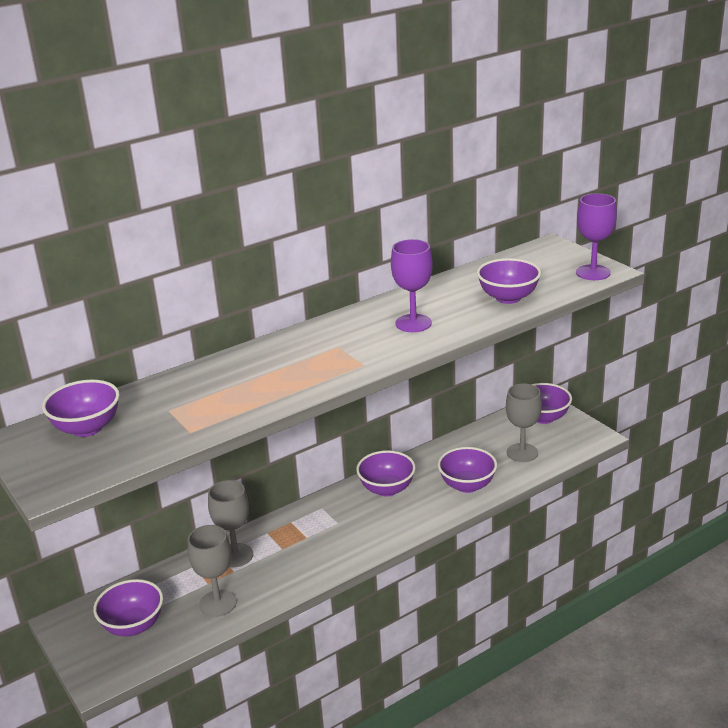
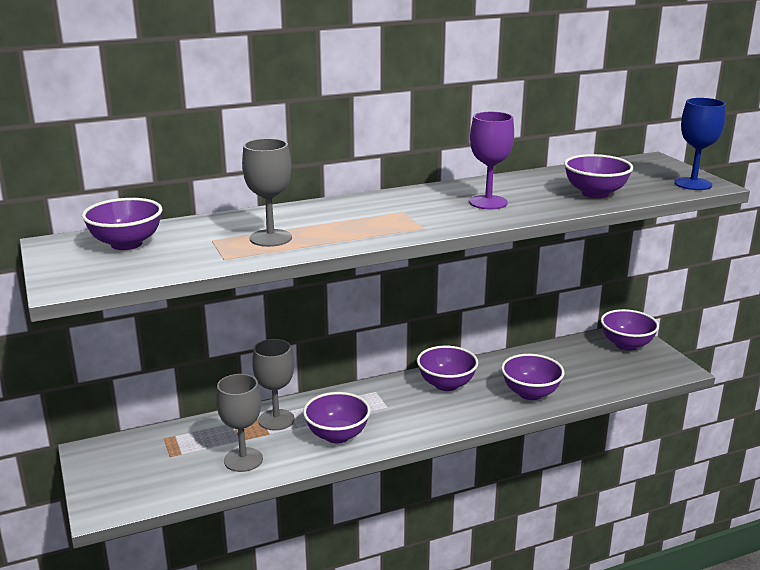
camera: 10 degrees right, 5 degrees down
(133, 626) = (154, 466): purple bowl -> purple bowl (337, 435)
(522, 453) = (596, 372): grey goblet -> grey goblet (270, 238)
(593, 272) = (693, 184): purple goblet -> blue goblet

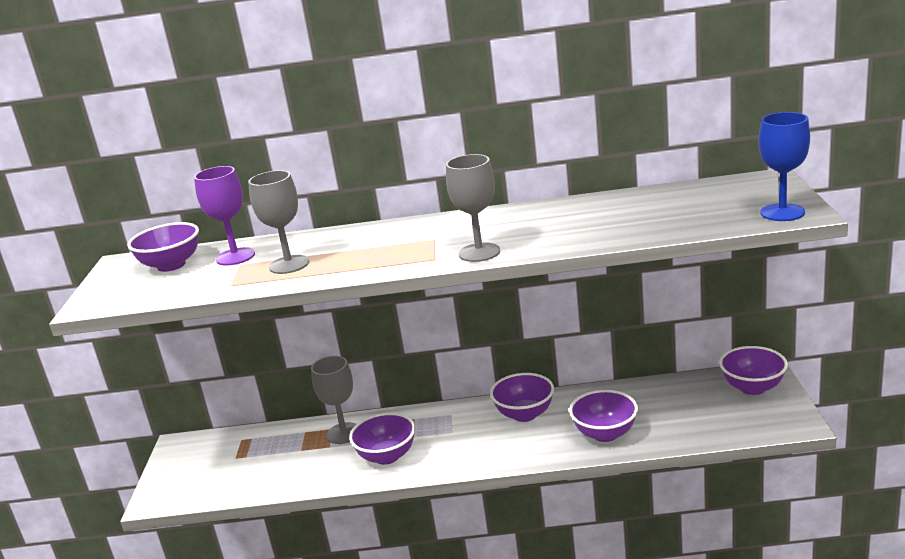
camera: 25 degrees right, 0 degrees up
(243, 460) = (291, 469): grey goblet -> grey goblet (479, 252)
(488, 202) = (528, 231): purple goblet -> purple goblet (235, 257)
(595, 193) = (653, 223): purple bowl -> none

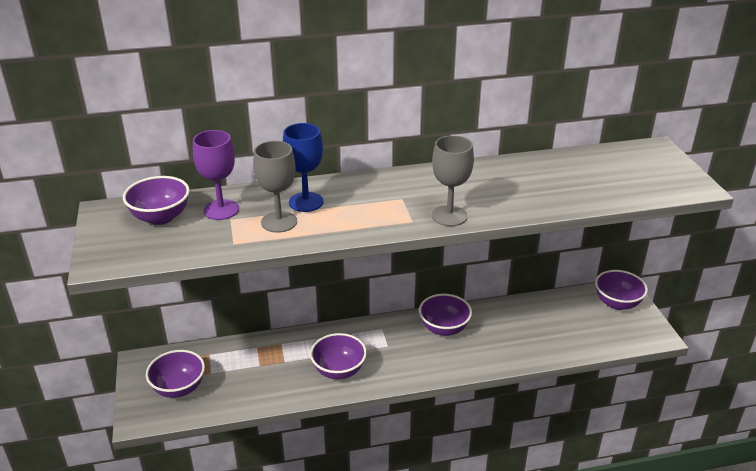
camera: 15 degrees left, 10 degrees up
(344, 433) = (293, 348): grey goblet -> none
(605, 434) = (514, 346): purple bowl -> purple bowl (179, 388)
(782, 212) = (681, 185): blue goblet -> blue goblet (306, 202)

